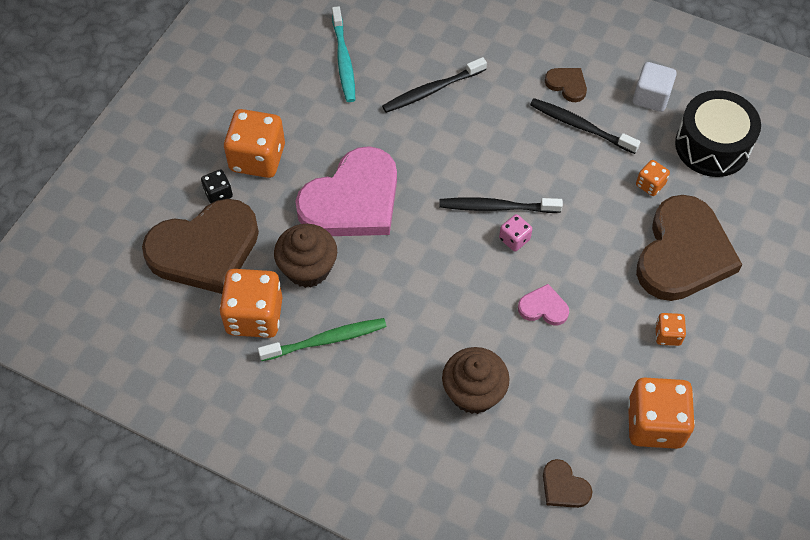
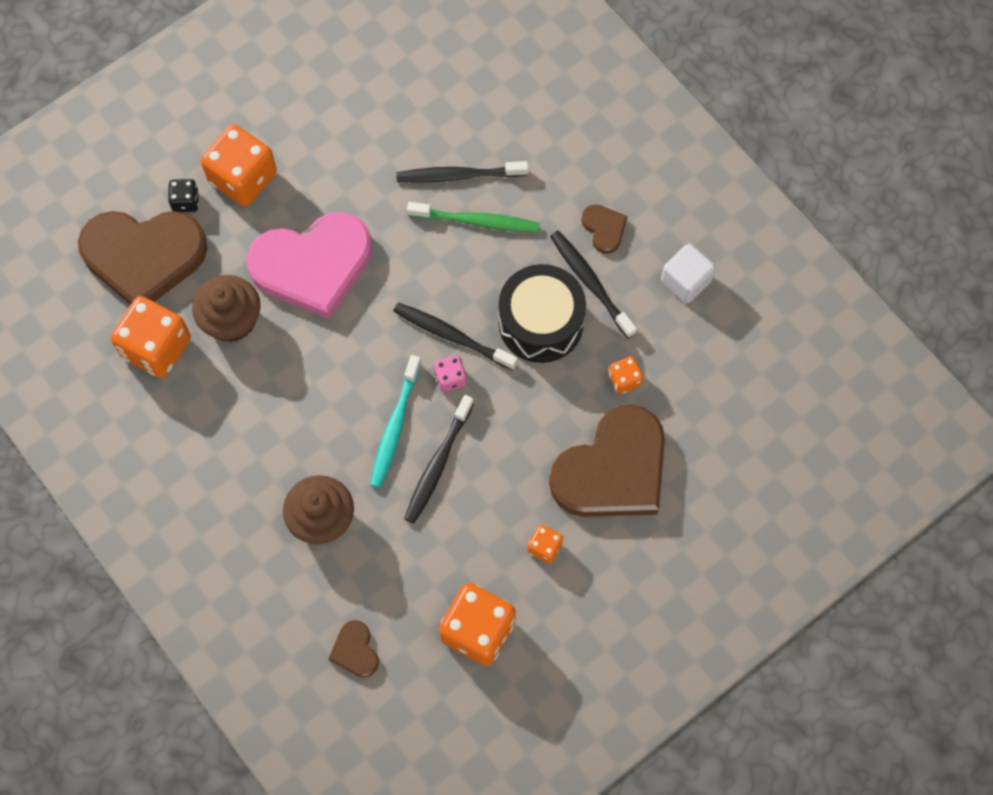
camera: 25 degrees right, 10 degrees up
(325, 340) = (210, 403): green toothbrush -> green toothbrush (476, 221)
(343, 60) = (386, 101): turquoise toothbrush -> turquoise toothbrush (395, 426)
(543, 307) = (438, 463): pink heart -> black toothbrush
(712, 146) = (717, 365): black drum -> black drum (541, 322)

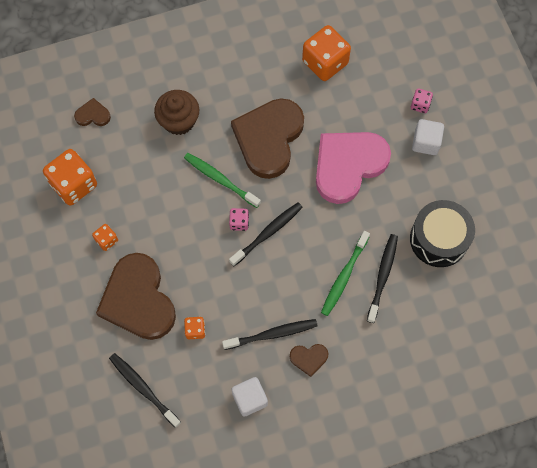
camera: 110 degrees right, 0 degrees up
(144, 257) = (389, 71): brown heart -> brown heart (269, 138)
(185, 201) = (420, 105): black dice -> pink dice
(231, 320) = (327, 108): brown cupcake -> none
(243, 178) = (426, 142): orange dice -> white cube
(313, 265) = (348, 165): pink heart -> pink heart turned 45 degrees clockwise
(395, 426) = (220, 180): turquoise toothbrush -> green toothbrush
(438, 463) = (186, 196): black toothbrush -> black toothbrush (143, 389)
(541, 322) = (256, 291): black drum -> black drum (439, 239)

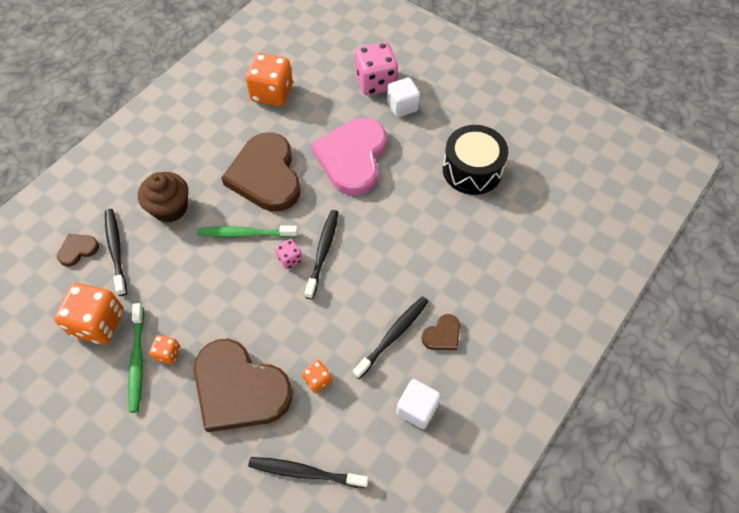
camera: 35 degrees left, 10 degrees down
(344, 276) = (418, 246): green toothbrush -> green toothbrush (137, 360)
(382, 277) = (450, 226): black toothbrush -> black toothbrush (116, 250)
(420, 105) = (375, 82): pink dice -> pink dice, size x2.08

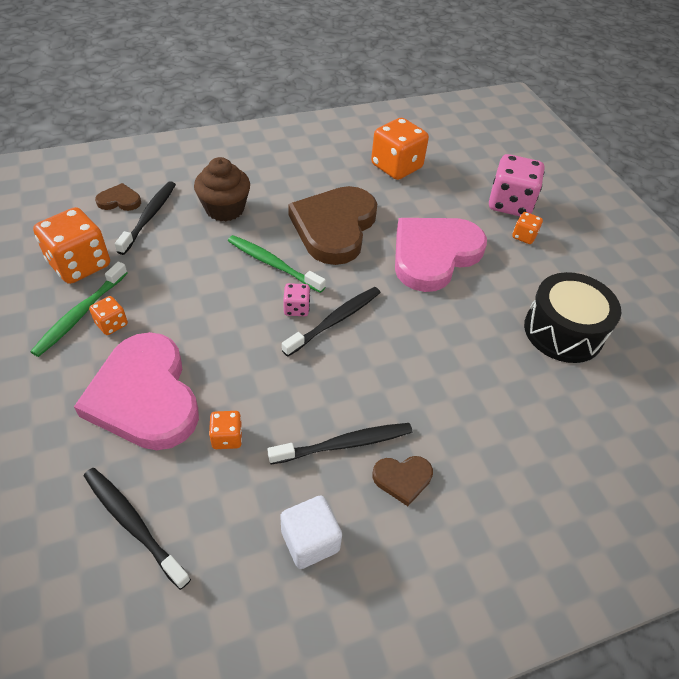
camera: 30 degrees right, 10 degrees down
(239, 389) = (145, 396): brown heart -> pink heart
(402, 106) = (524, 236): white cube -> orange dice

